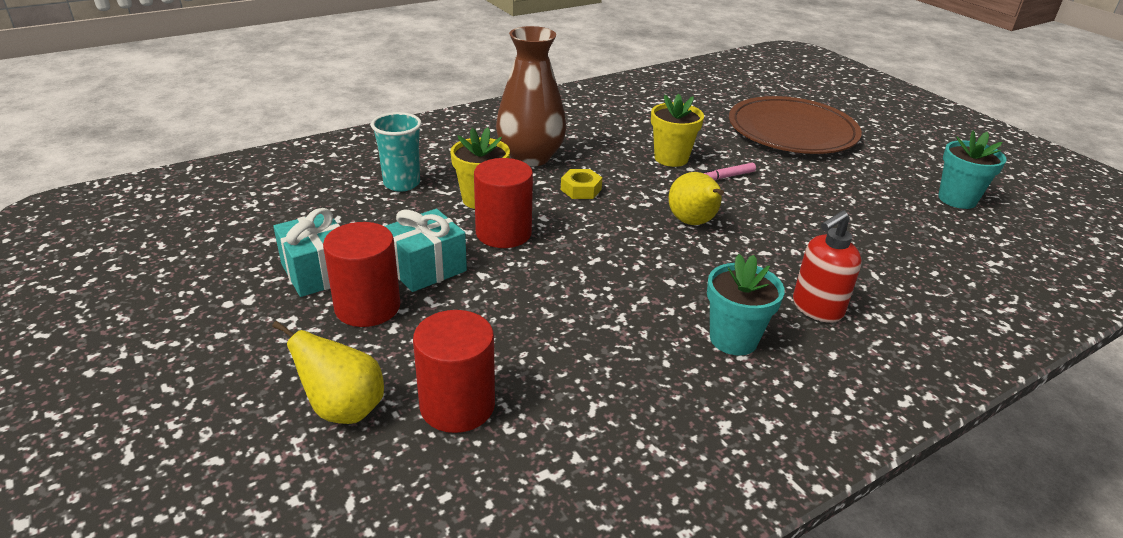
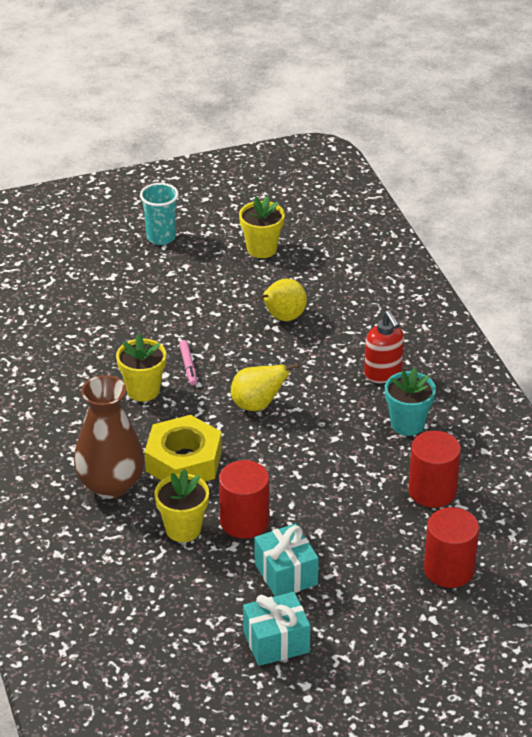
camera: 75 degrees left, 5 degrees up
(343, 409) = (443, 626): yellow pear -> yellow pear (283, 318)
(367, 307) = (331, 611): red cylinder -> red cylinder (432, 491)
(401, 183) = (137, 582): turquoise cup -> turquoise cup (161, 237)
(581, 189) = (184, 461): yellow nut -> yellow nut, size x2.08
(792, 131) = (114, 298): brown plate -> none
(957, 199) = (261, 249): turquoise flower pot -> yellow flower pot

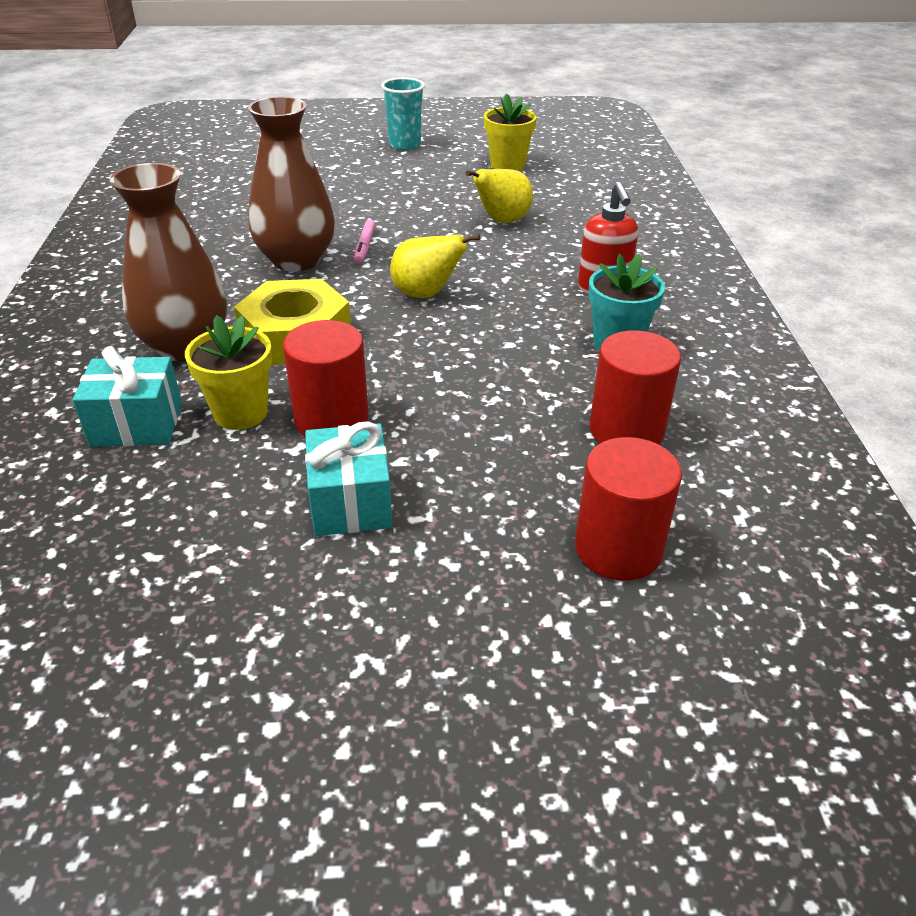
camera: 15 degrees right, 0 degrees up
(143, 390) = (296, 260): yellow flower pot -> brown vase
(276, 642) = (275, 607): turquoise gift -> turquoise gift (137, 424)

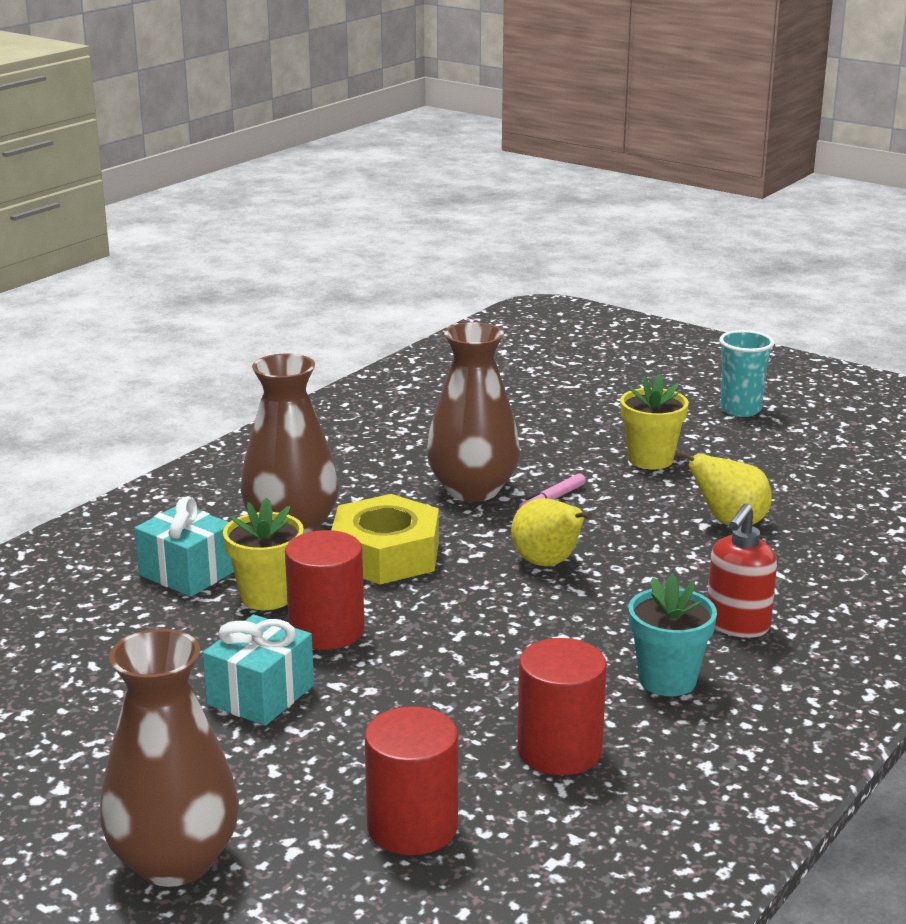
camera: 40 degrees right, 15 degrees down
(484, 704) = (174, 861): none -> brown vase
(507, 165) = (827, 467): yellow flower pot -> yellow flower pot (650, 459)

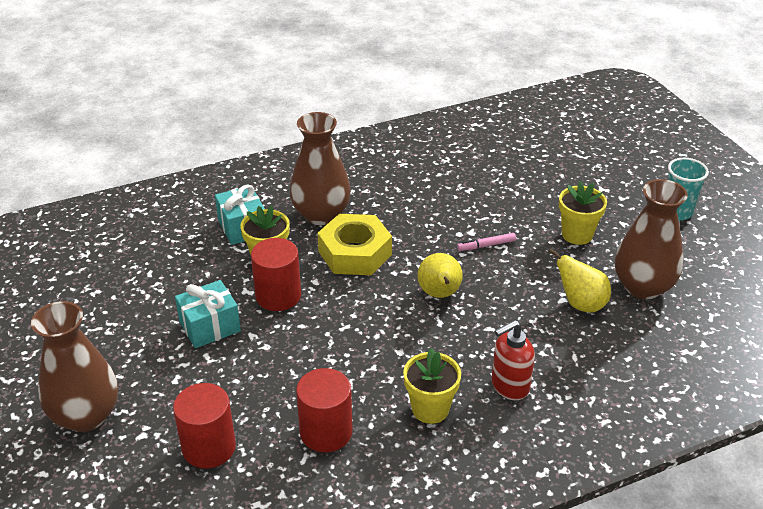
camera: 30 degrees right, 15 degrees up
(473, 490) = (446, 221): brown vase -> brown vase (642, 287)
(667, 680) = (430, 409): turquoise flower pot -> yellow flower pot

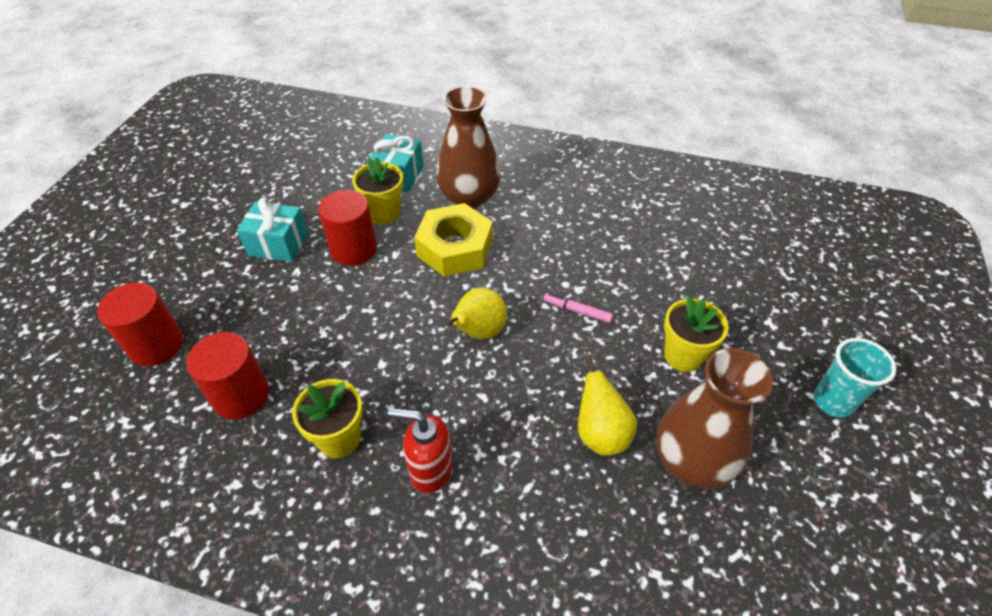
camera: 40 degrees right, 10 degrees up
(86, 415) = (125, 262): brown vase -> none

